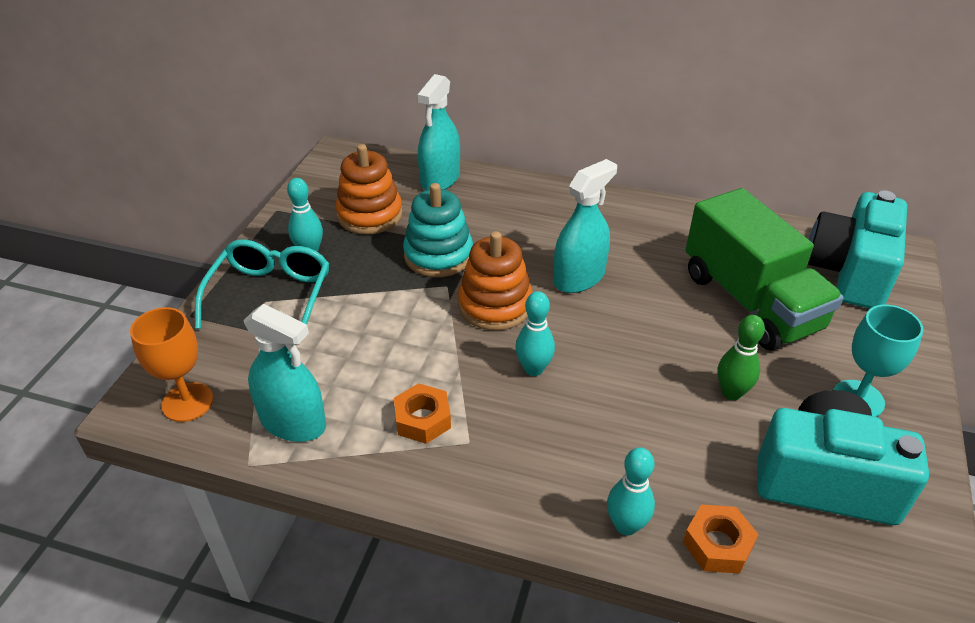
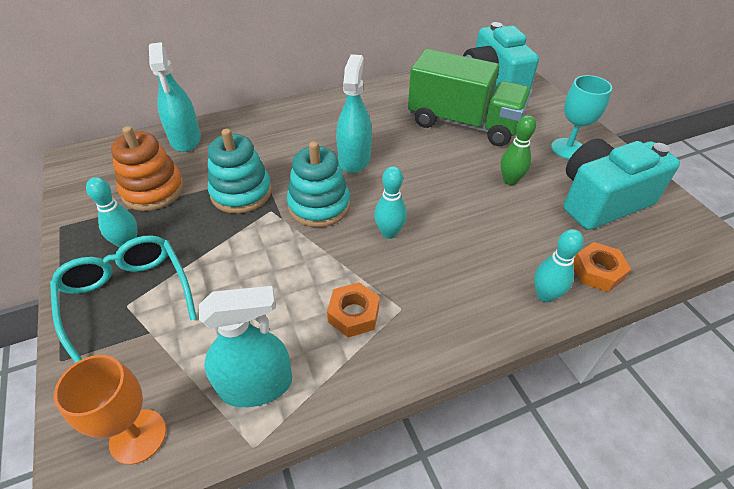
camera: 40 degrees left, 5 degrees up
(495, 305) = (319, 205): orange stacking toy -> turquoise stacking toy

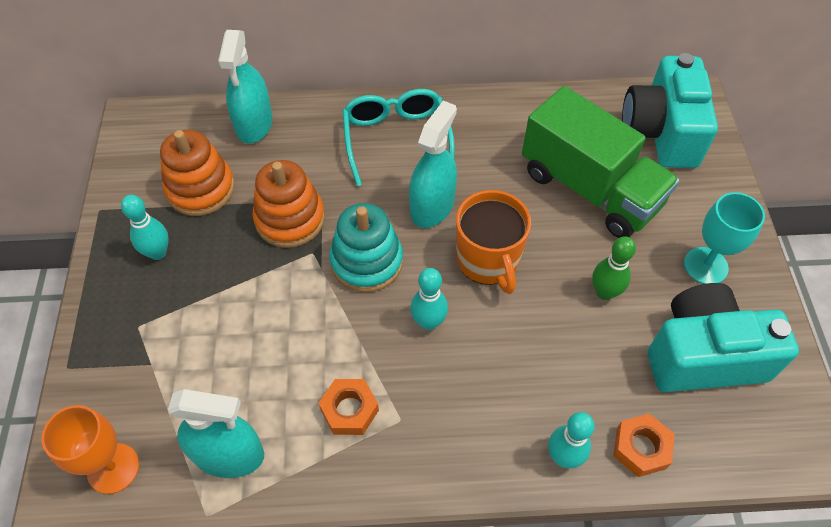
camera: 20 degrees right, 10 degrees up
(127, 297) = (141, 316): turquoise glasses -> turquoise glasses (396, 139)
(241, 192) = (290, 219): turquoise stacking toy -> orange stacking toy
(414, 182) = (488, 260): none -> orange mug

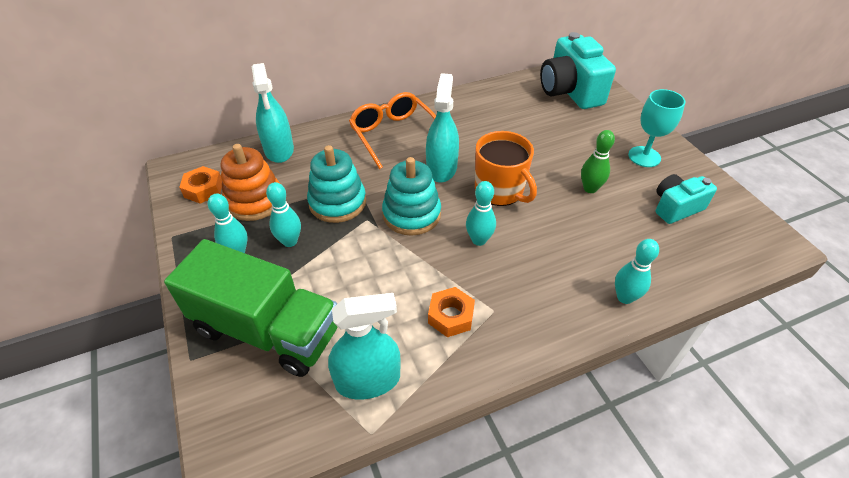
camera: 20 degrees left, 10 degrees down
(113, 468) = (268, 425): orange goblet -> none
(217, 255) = (290, 241): none -> turquoise bowling pin
(290, 219) = (337, 202): orange stacking toy -> turquoise stacking toy
(396, 139) = (393, 134): turquoise glasses -> orange glasses
(590, 188) = (544, 132): green truck -> green truck (267, 330)
(641, 448) = (672, 275): orange nut -> orange nut (203, 189)
(703, 355) = (676, 207): turquoise camera -> turquoise camera, size x0.59

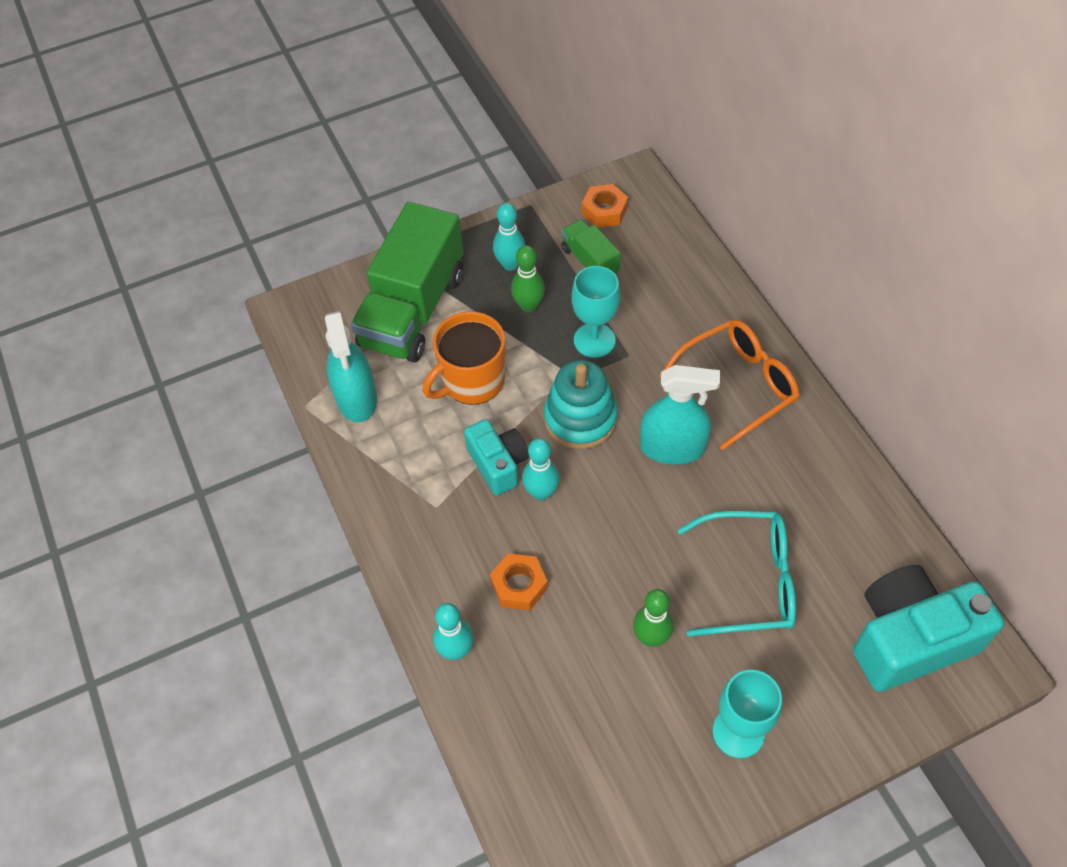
camera: 90 degrees right, 10 degrees up
(254, 201) = (590, 261): orange stacking toy -> green truck
(279, 150) = (685, 265): turquoise spray bottle -> none
(290, 241) = (528, 306): turquoise bowling pin -> green bowling pin
(337, 202) = (594, 340): turquoise stacking toy -> turquoise goblet
(451, 316) = (429, 465): orange nut -> orange nut (519, 585)
(500, 190) = (634, 518): orange mug -> orange mug (472, 381)
(542, 143) = (749, 581): none -> turquoise glasses
(676, 207) = (621, 754): turquoise camera -> turquoise camera (498, 464)

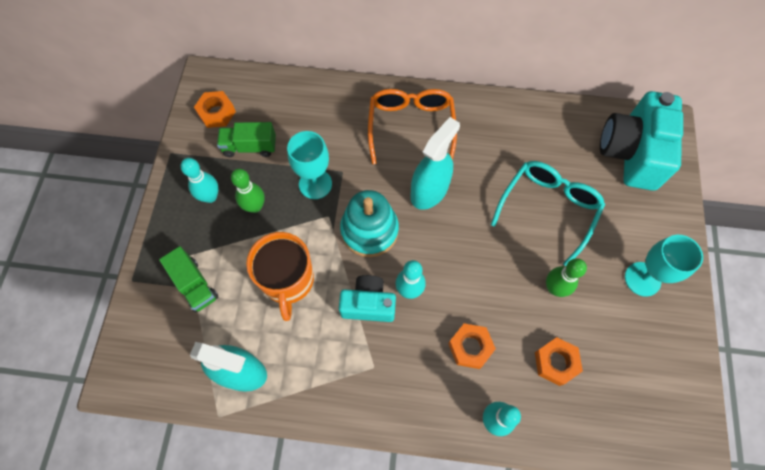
camera: 60 degrees left, 10 degrees up
(413, 310) = (195, 285): green truck -> green truck, size x0.48
(562, 682) = (555, 362): none -> orange nut

